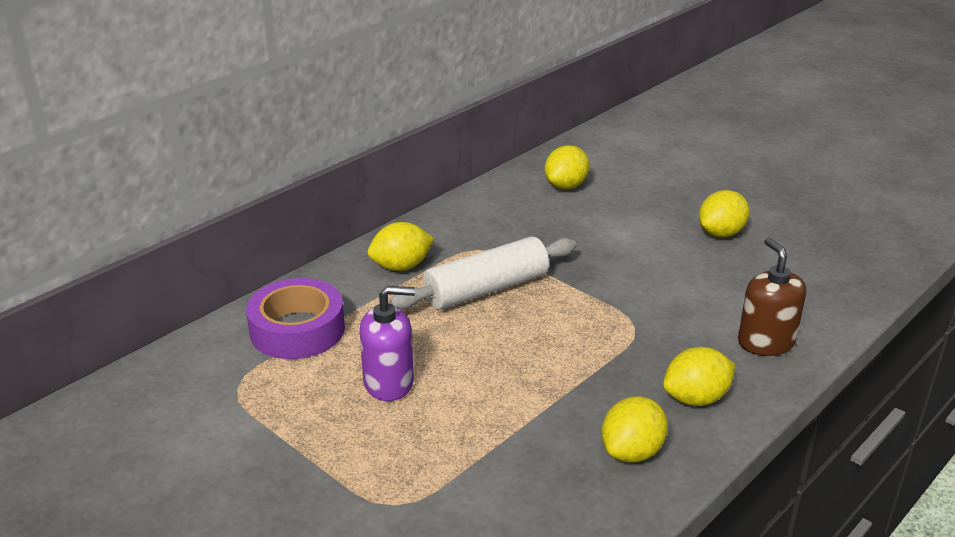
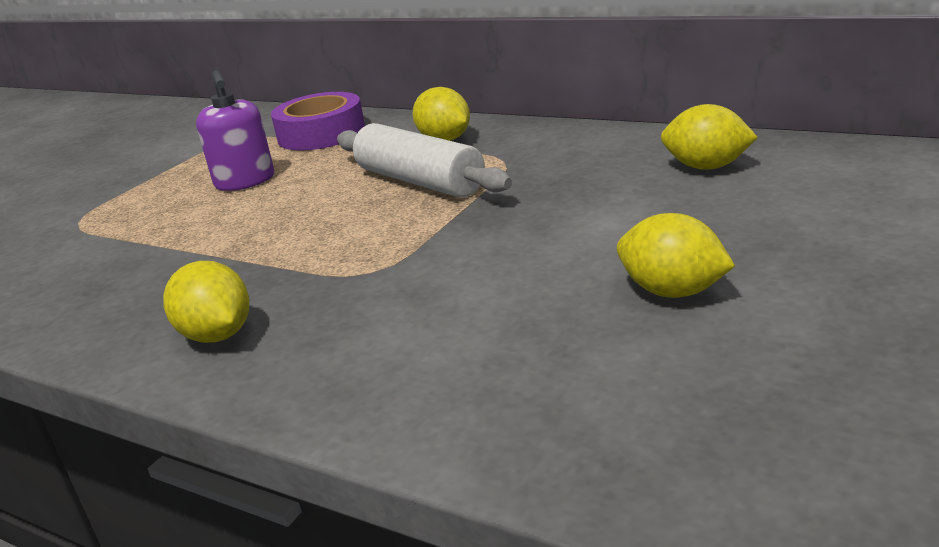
camera: 80 degrees right, 5 degrees down
(632, 452) = (121, 311): yellow lemon -> none
(766, 342) = (357, 372): brown soap dispenser -> none

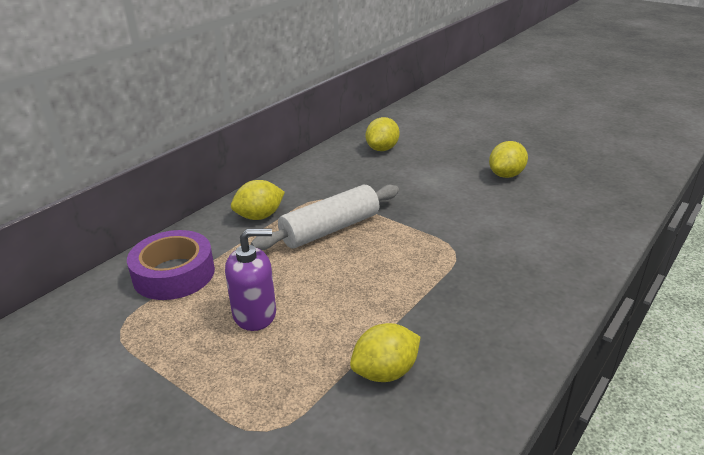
camera: 85 degrees left, 5 degrees up
(217, 335) = (518, 307): yellow lemon -> yellow lemon (385, 372)

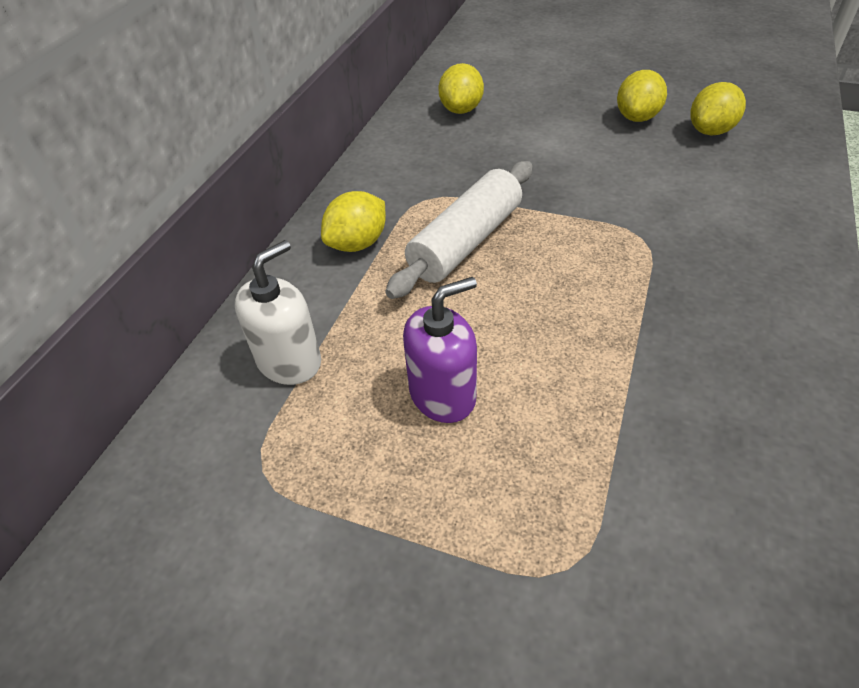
camera: 15 degrees left, 15 degrees up
(174, 274) = (289, 361): purple tape -> white soap dispenser
(385, 372) = (665, 434): yellow lemon -> yellow lemon (710, 131)

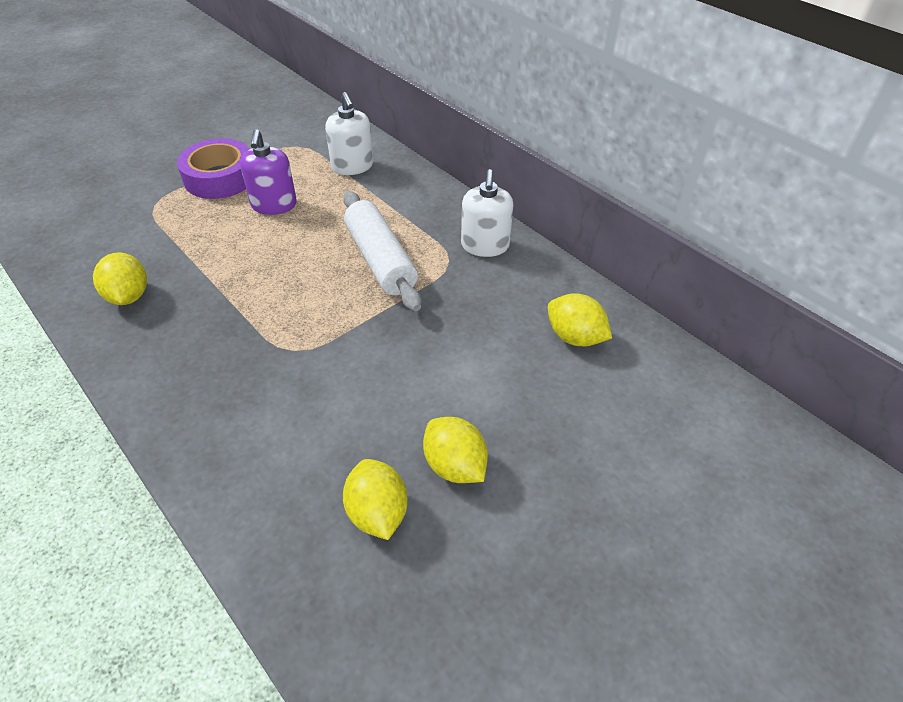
camera: 115 degrees right, 0 degrees up
(358, 244) = (426, 215): yellow lemon -> yellow lemon (129, 296)
(381, 186) = (485, 246): none -> white soap dispenser
(425, 521) = (220, 178): none -> purple tape

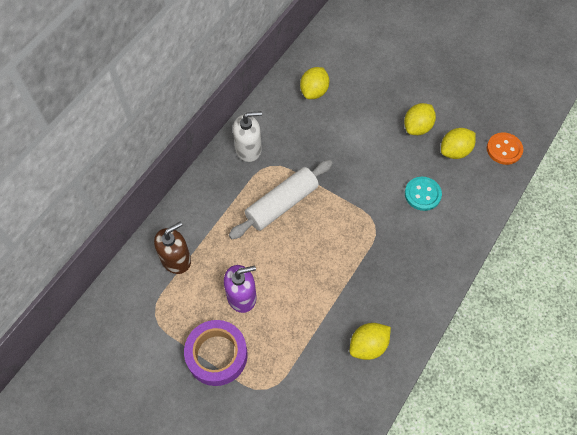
camera: 105 degrees left, 15 degrees up
(312, 428) = (422, 194): none -> turquoise button
(343, 615) = (504, 149): none -> orange button
(352, 166) = (176, 259): white soap dispenser -> brown soap dispenser

